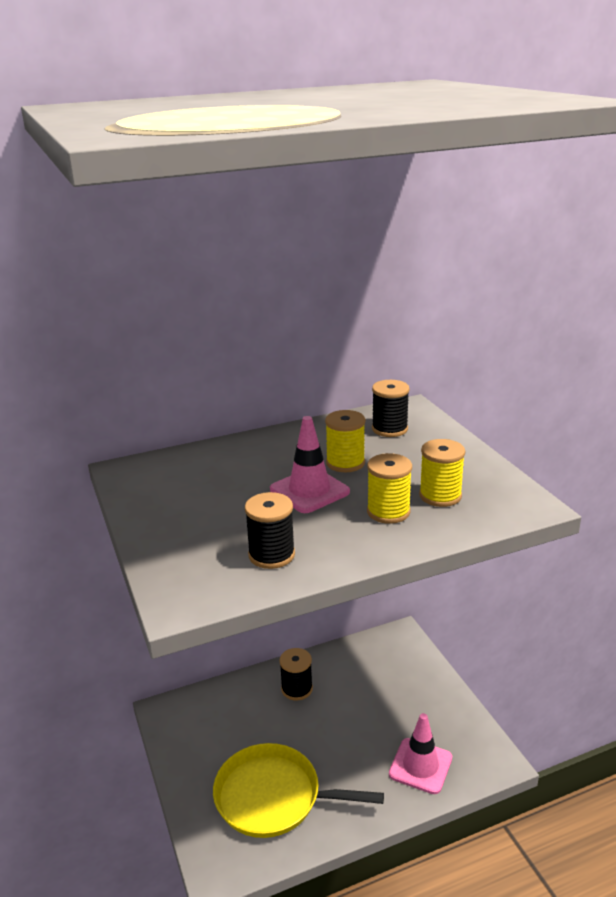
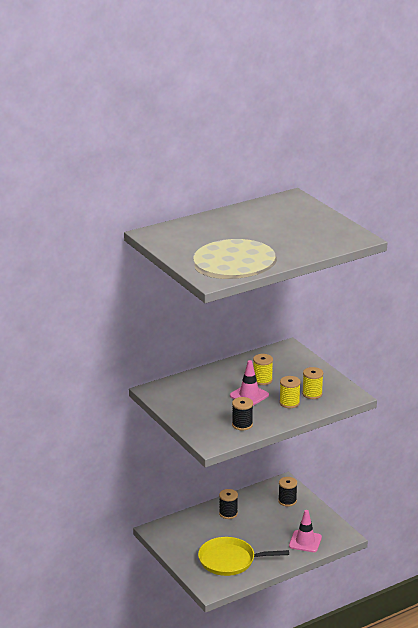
camera: 10 degrees left, 0 degrees up
(389, 429) = (280, 360): black spool -> black spool (287, 501)

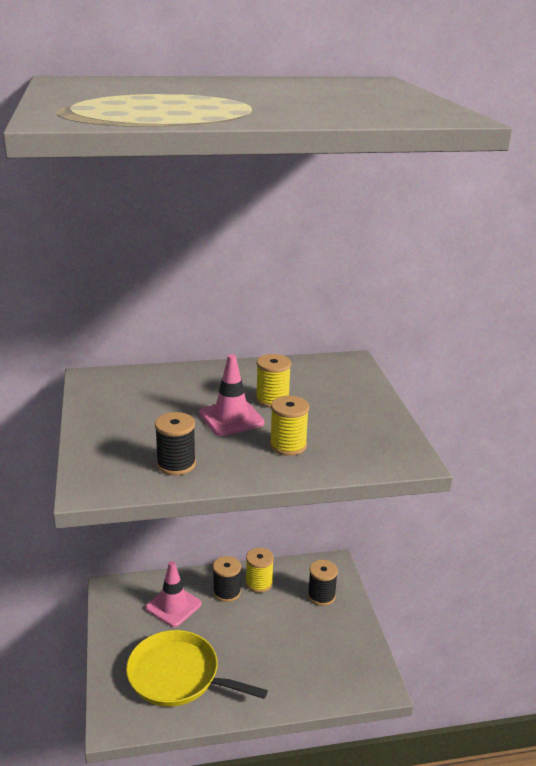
camera: 20 degrees right, 0 degrees up
(305, 541) = (311, 676): pink traffic cone -> pink traffic cone (173, 606)
(312, 394) = (338, 439): yellow spool -> yellow spool (259, 583)

